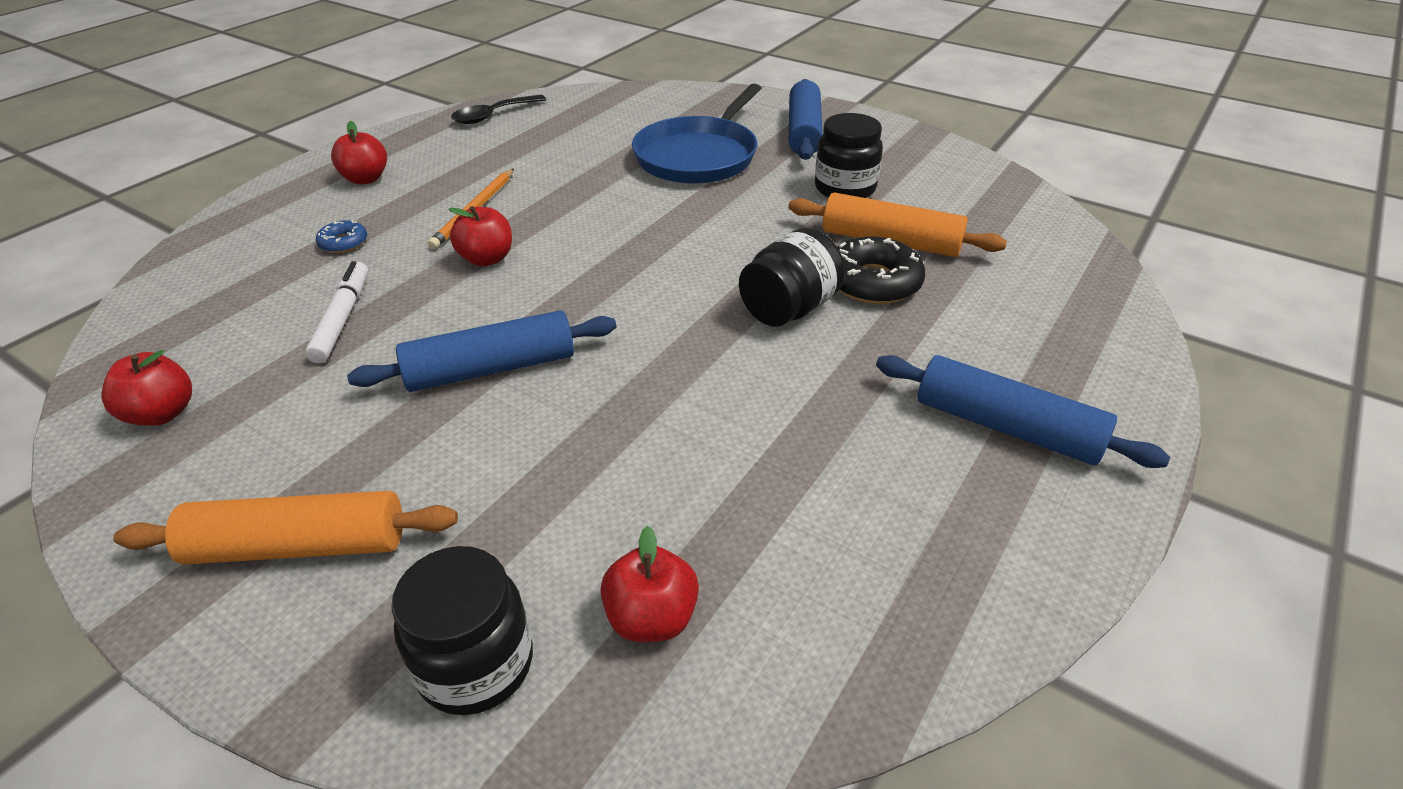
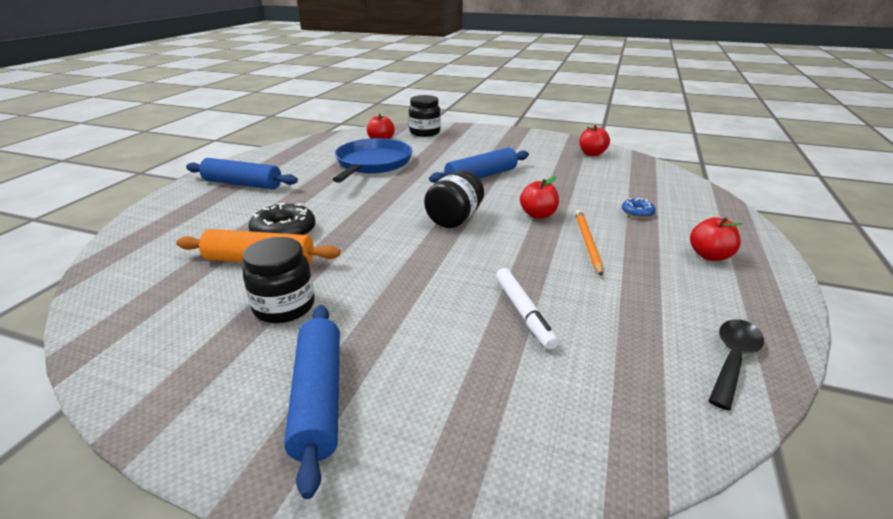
camera: 165 degrees right, 10 degrees down
(298, 545) = (496, 140): orange rolling pin -> none
(342, 318) = (574, 183): white marker -> white marker (523, 312)
(699, 156) = (441, 329): blue pan -> blue pan (372, 163)
(789, 309) = (340, 212): black jar -> black jar (454, 219)

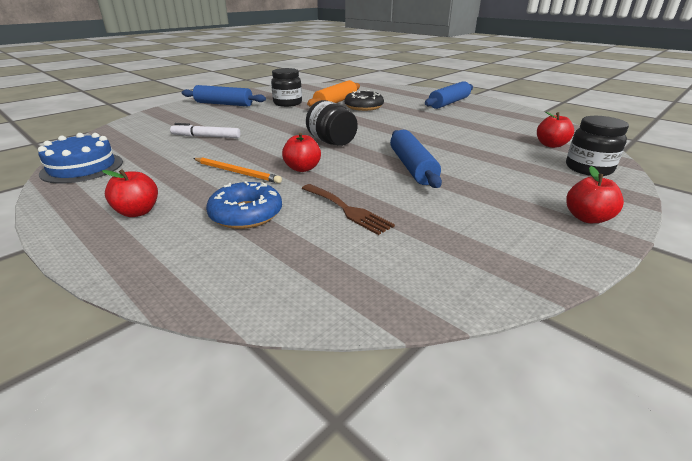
camera: 115 degrees right, 0 degrees up
(372, 163) = (475, 134): blue pan -> none
(579, 184) = (347, 210): none -> brown fork
(592, 154) = (455, 265): red apple -> red apple (587, 218)
(637, 212) = (246, 214): blue donut -> blue donut, size x1.86
(733, 359) = (82, 167): black spoon -> blue cake

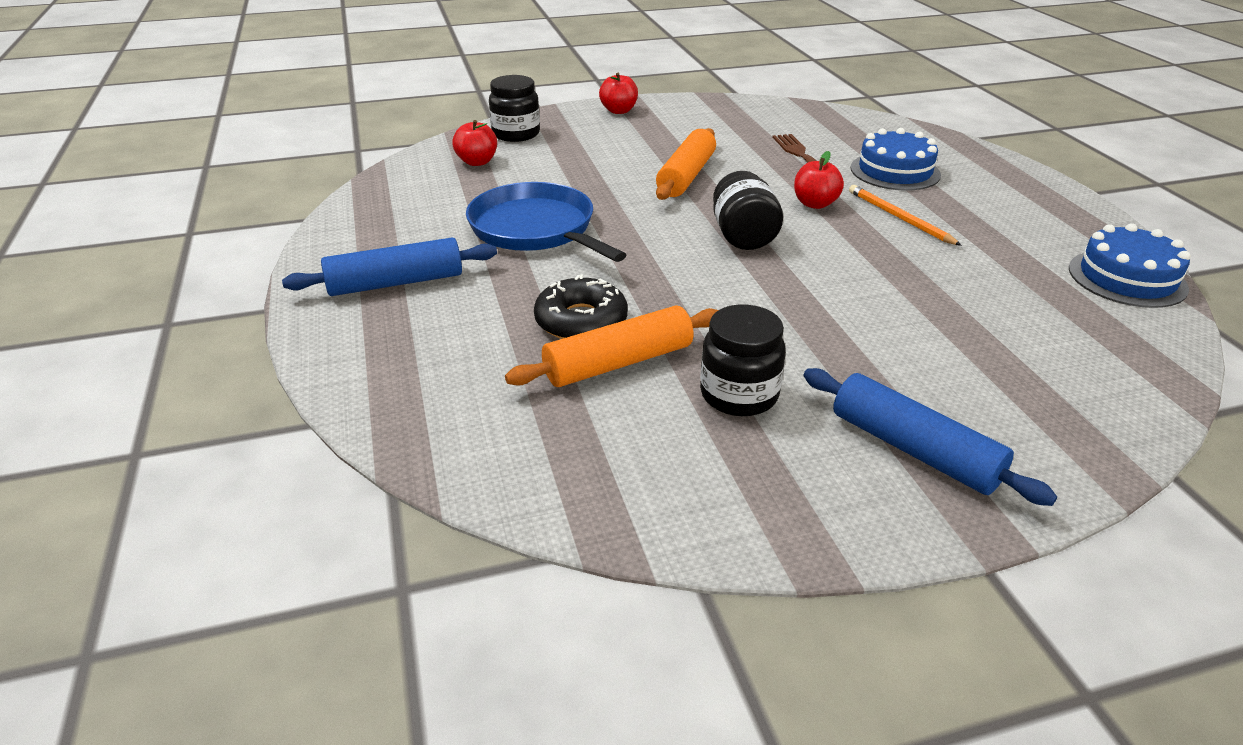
camera: 150 degrees left, 5 degrees up
(138, 212) = (1005, 196): red apple -> none
(206, 136) = (948, 304): white marker -> none
(246, 214) = (895, 171): blue donut -> blue cake
(412, 167) = (686, 176): blue rolling pin -> orange rolling pin
(439, 125) = (536, 229): none -> blue pan

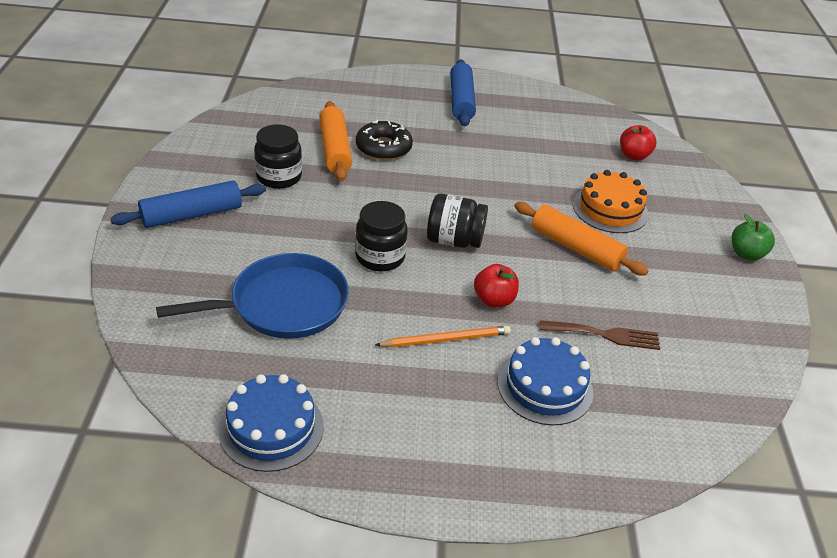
camera: 105 degrees right, 5 degrees up
(516, 134) = (691, 184): black jar -> black jar (380, 257)
(536, 229) = (508, 157): blue pan -> blue pan (283, 304)
(599, 166) = (610, 209): none -> orange cake
(619, 111) = (746, 254): red apple -> green apple

